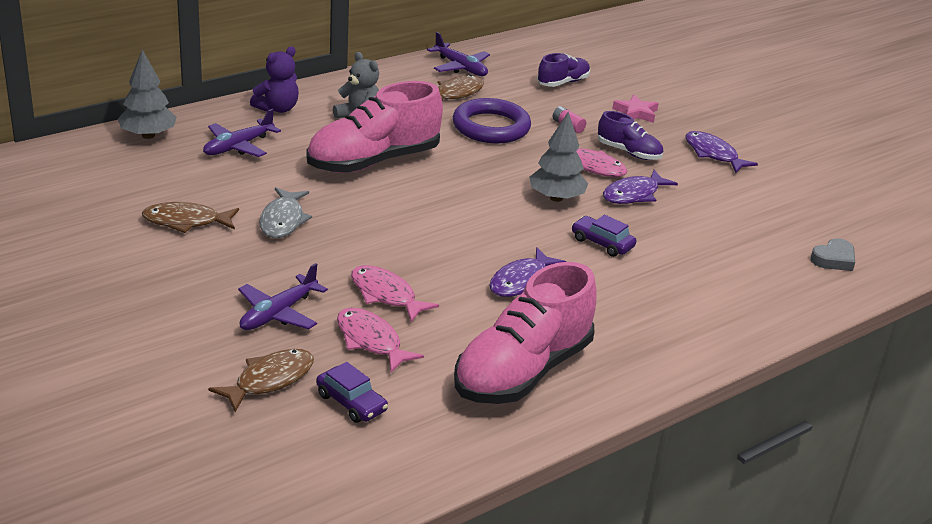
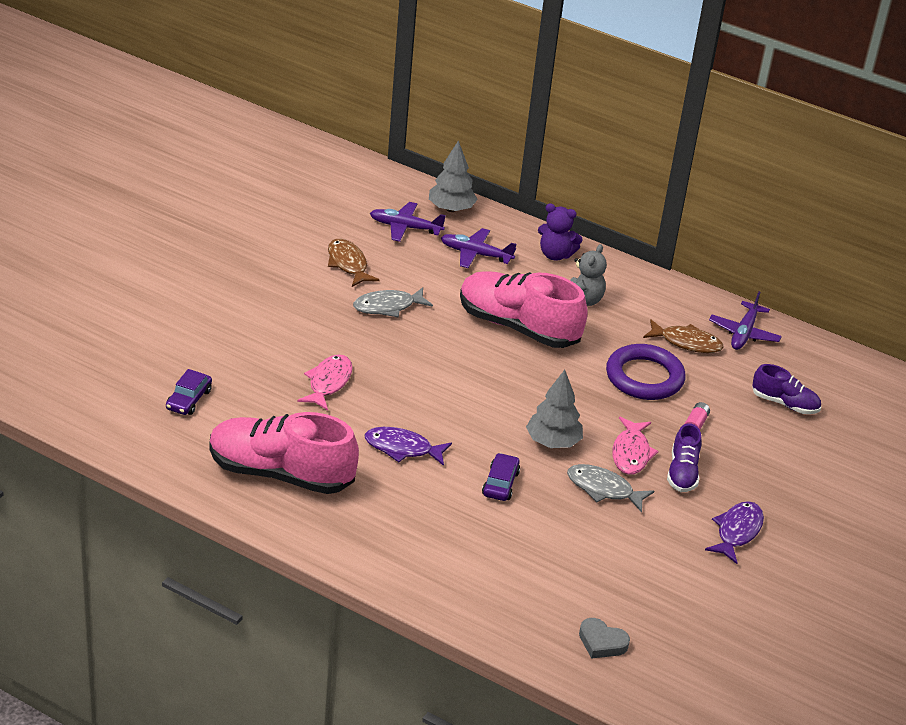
camera: 65 degrees right, 5 degrees up
(269, 380) = (189, 357): brown fish -> none
(278, 313) = (267, 339): purple plane -> purple plane (405, 227)
(371, 341) = (265, 390): pink fish -> none
(634, 194) = (603, 489): purple fish -> grey fish
(636, 113) = (771, 464): pink star -> none

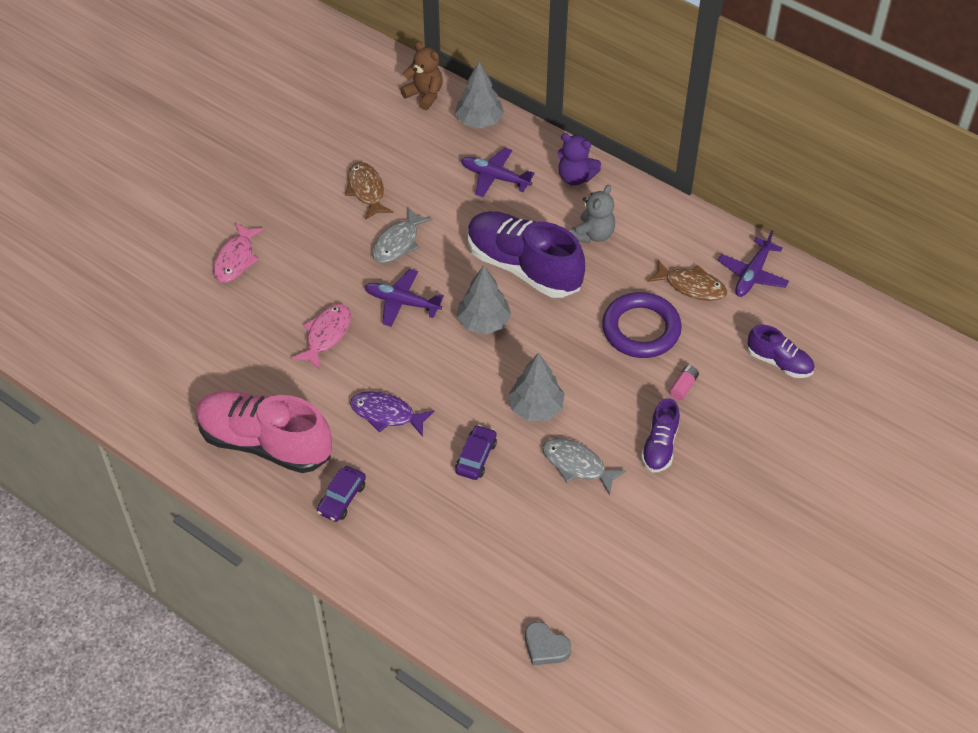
camera: 10 degrees right, 15 degrees up
(189, 400) = (190, 355): purple car -> purple car (342, 498)
(388, 307) = (398, 243): grey fish -> grey fish turned 45 degrees counterclockwise
(392, 187) = (424, 95): none -> brown teddy bear
(405, 227) = (430, 145): purple plane -> purple plane (402, 302)
(487, 372) = (483, 322): none -> grey tree
(518, 327) = (523, 267): pink shoe -> purple shoe
(631, 453) = (612, 422): pink fish -> pink fish (236, 259)
(737, 532) = (703, 518): purple fish -> none

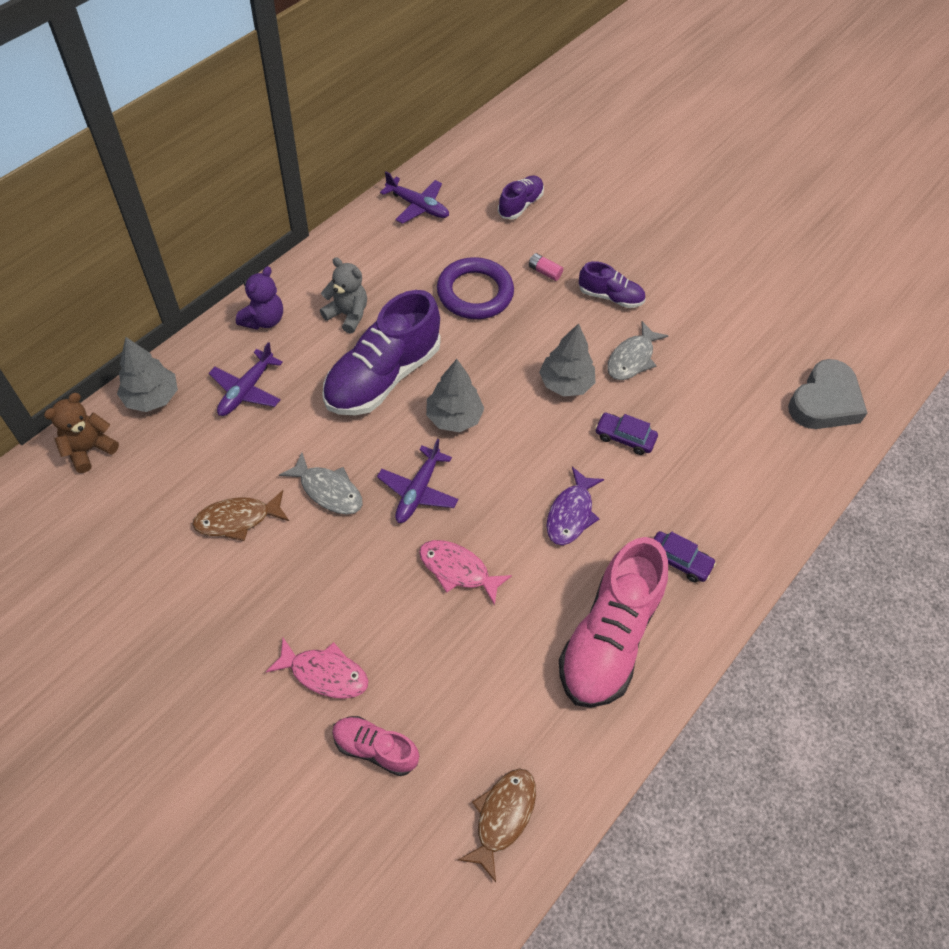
camera: 90 degrees left, 5 degrees up
(176, 295) = (375, 749): none -> pink shoe
(545, 647) = (824, 402): grey heart -> grey heart, size x1.84
(691, 286) = (426, 250): brown fish -> brown fish (502, 817)

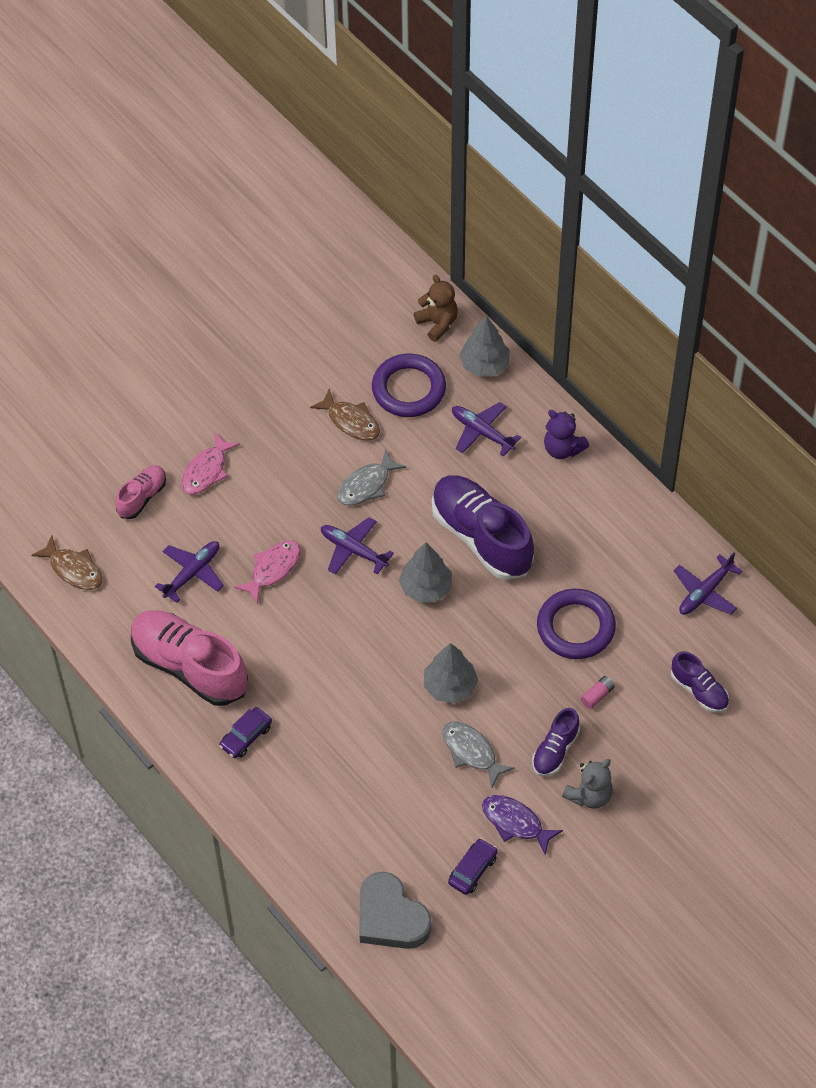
camera: 105 degrees right, 0 degrees up
(188, 466) = (408, 389): none -> purple ring
(237, 519) = (351, 421): brown fish -> brown fish turned 135 degrees clockwise
(347, 315) = (560, 516): grey teddy bear -> grey teddy bear (589, 795)
(480, 660) = (192, 573): none -> purple plane
(571, 514) = (308, 662): purple fish -> purple fish (515, 823)
(624, 437) = (379, 723): purple car -> purple car (472, 870)

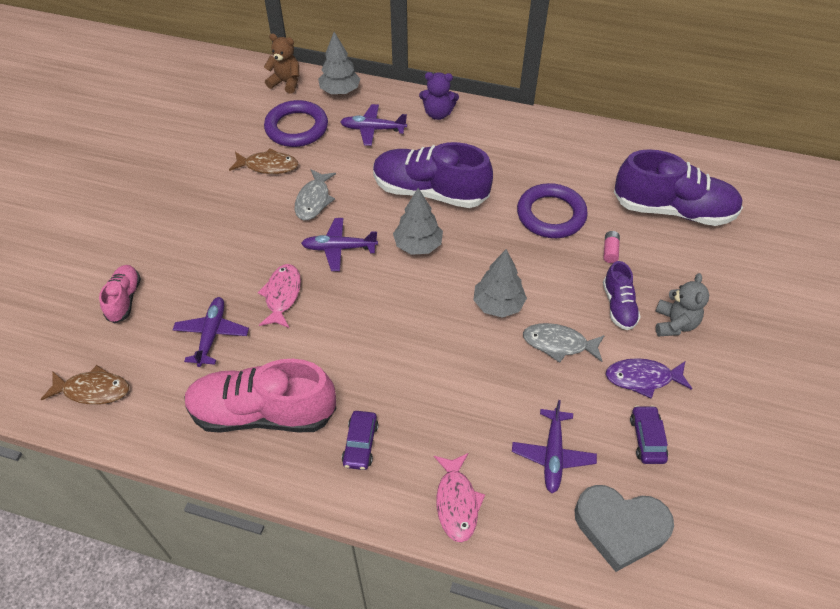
camera: 35 degrees left, 5 degrees down
(206, 471) = (171, 252): pink fish -> pink fish (457, 502)
(699, 690) = (672, 210): purple shoe -> purple shoe, size x1.97
(705, 592) = (613, 150): purple plane -> purple plane (553, 454)

